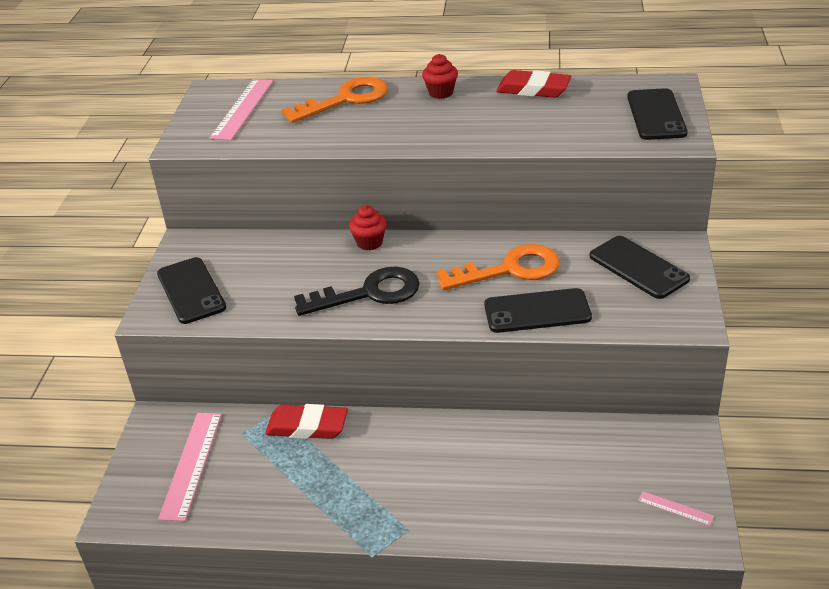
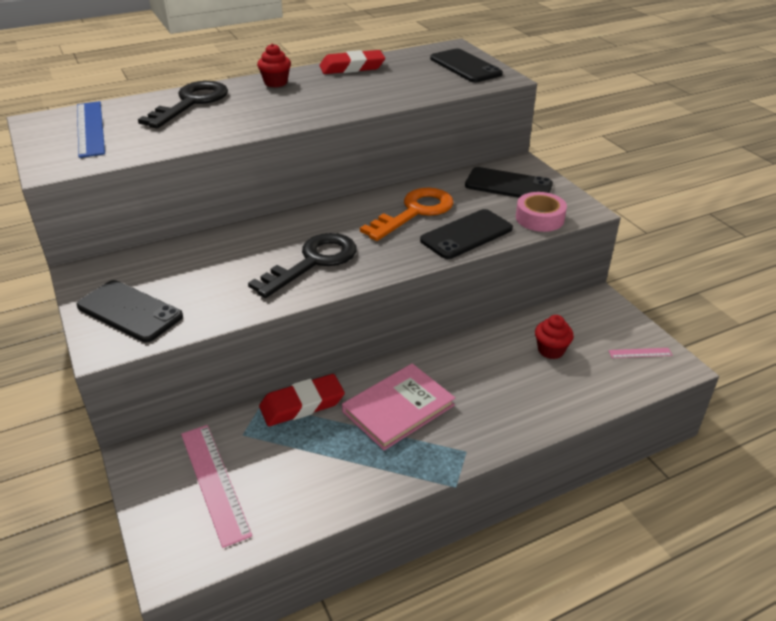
camera: 35 degrees left, 0 degrees up
(242, 109) = (90, 128): pink ruler -> blue ruler
(345, 99) = (191, 102): orange key -> black key
(369, 243) = (275, 224): red cupcake -> red cupcake (551, 350)
(383, 464) = (398, 408): none -> pink book
(632, 317) = (539, 218): none -> pink tape

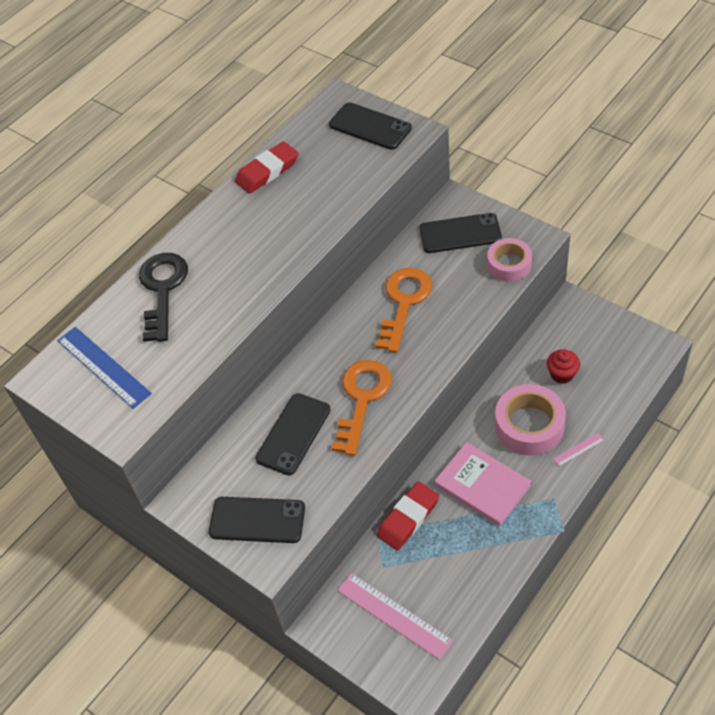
camera: 20 degrees left, 15 degrees up
(276, 83) = (215, 226): red cupcake -> none
(313, 262) = (362, 399): black key -> orange key
(398, 408) = (482, 485): pink book -> pink book turned 75 degrees counterclockwise
(466, 234) = (463, 310): black phone -> black phone (293, 434)
(486, 378) = (529, 425): none -> pink tape
(640, 353) = (628, 345): pink ruler -> pink ruler (578, 449)

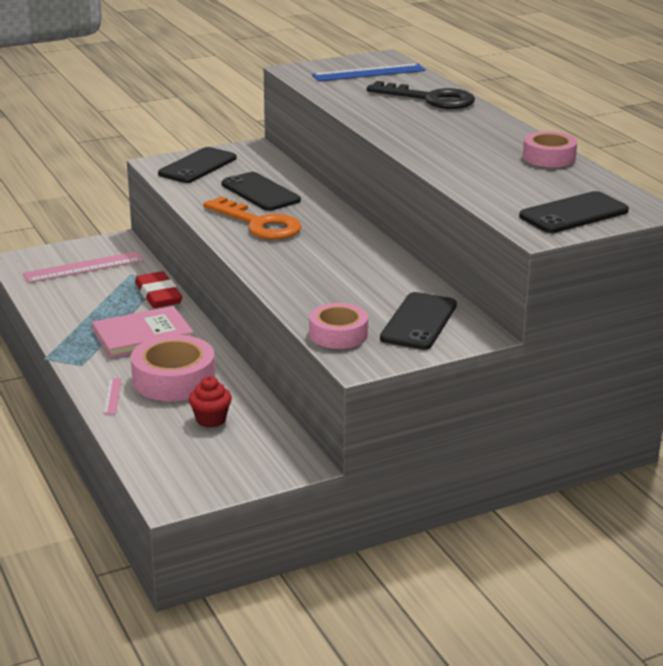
camera: 110 degrees right, 25 degrees down
(267, 171) = (549, 157): red eraser -> pink tape
(404, 303) = (351, 268): orange key -> none

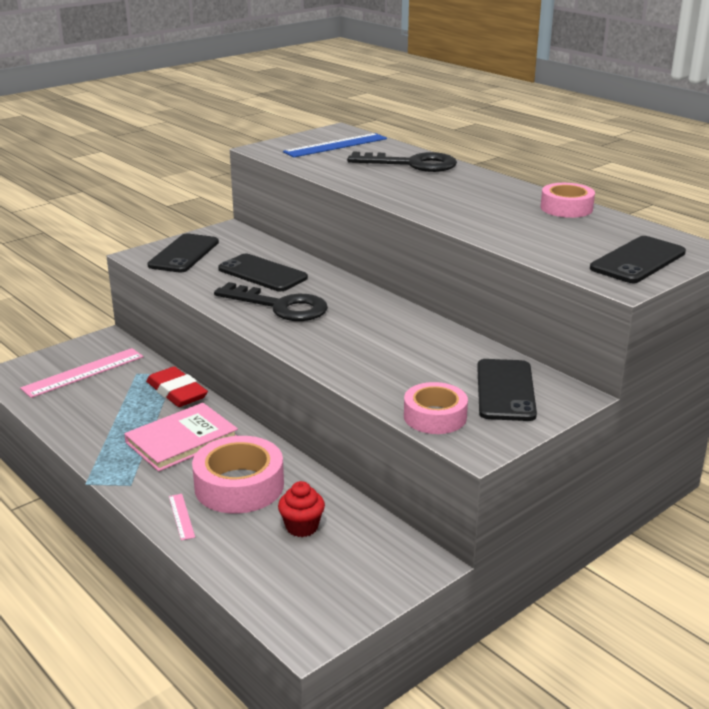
camera: 15 degrees left, 0 degrees up
(259, 224) = (280, 306): orange key -> black key

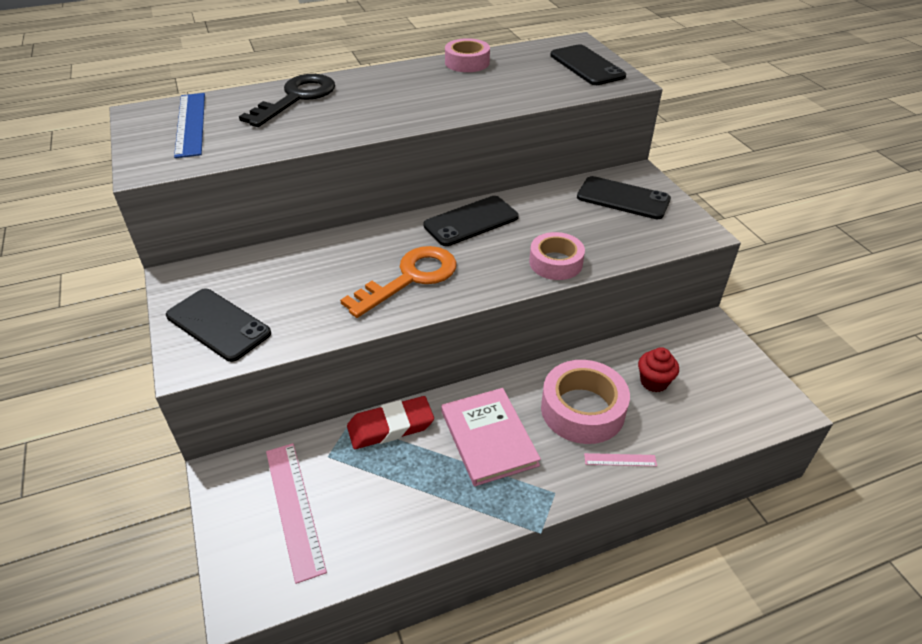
camera: 70 degrees left, 15 degrees up
(262, 273) = (322, 275): black phone -> black phone (471, 221)
(280, 306) = (410, 278): black key -> orange key
(435, 416) = (653, 239): pink tape -> pink tape (555, 263)

